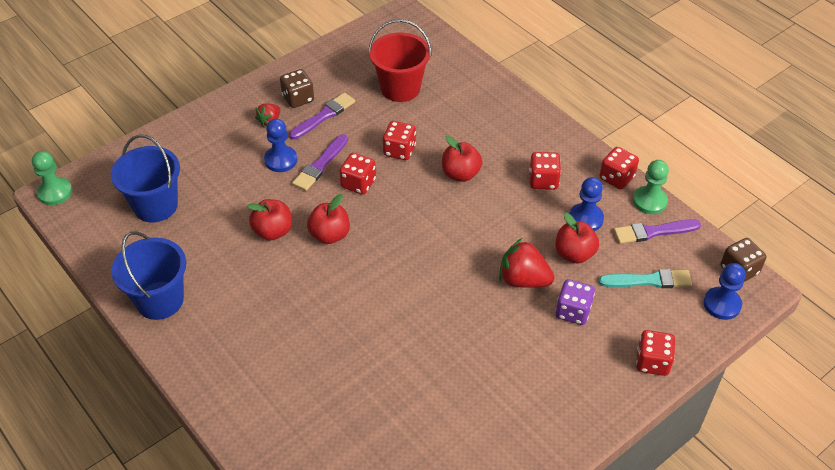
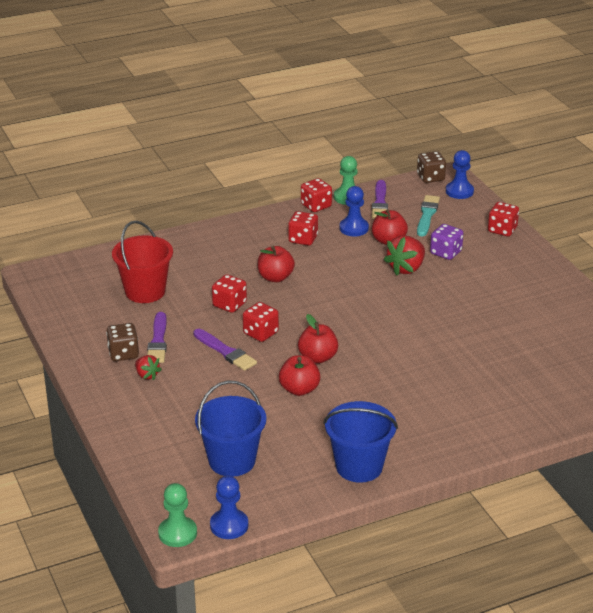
camera: 75 degrees left, 15 degrees down
(281, 160) = (206, 374): blue pawn -> blue pawn (229, 525)
(324, 116) = (158, 341): purple brush -> purple brush turned 150 degrees counterclockwise

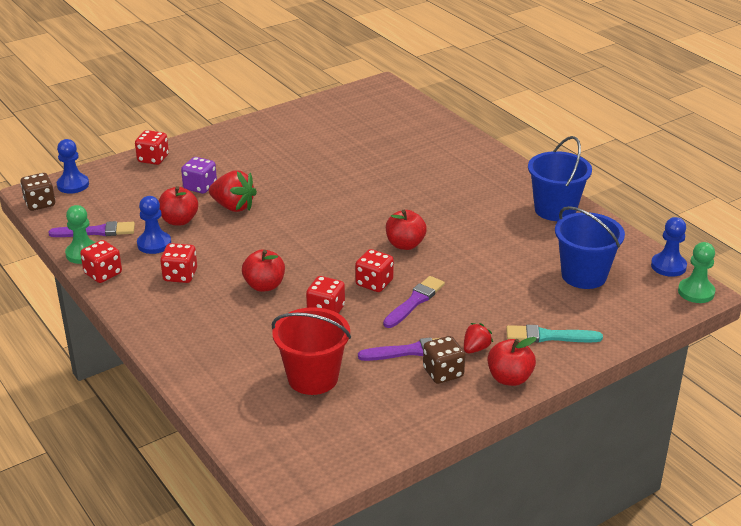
camera: 100 degrees left, 0 degrees up
(299, 389) = (460, 250): red apple -> red apple (509, 378)
(427, 215) = (124, 201): turquoise brush -> turquoise brush (549, 336)

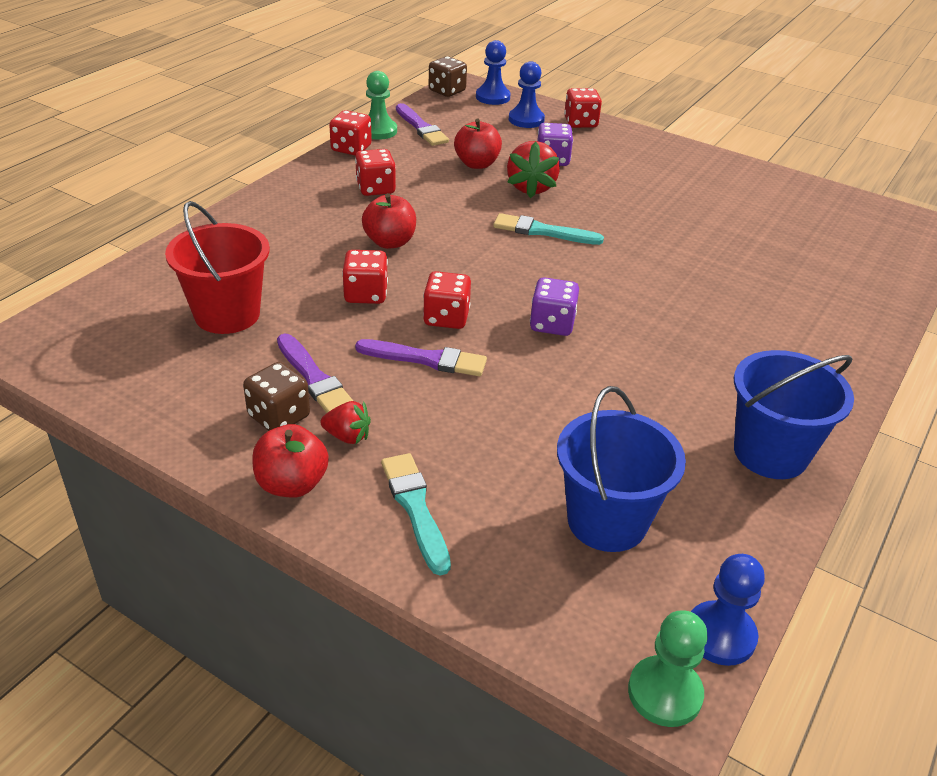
camera: 65 degrees right, 5 degrees up
(154, 244) = (422, 161): blue pawn -> blue pawn (526, 120)
(295, 218) = (543, 231): none -> turquoise brush
(405, 244) = (552, 324): red apple -> purple dice

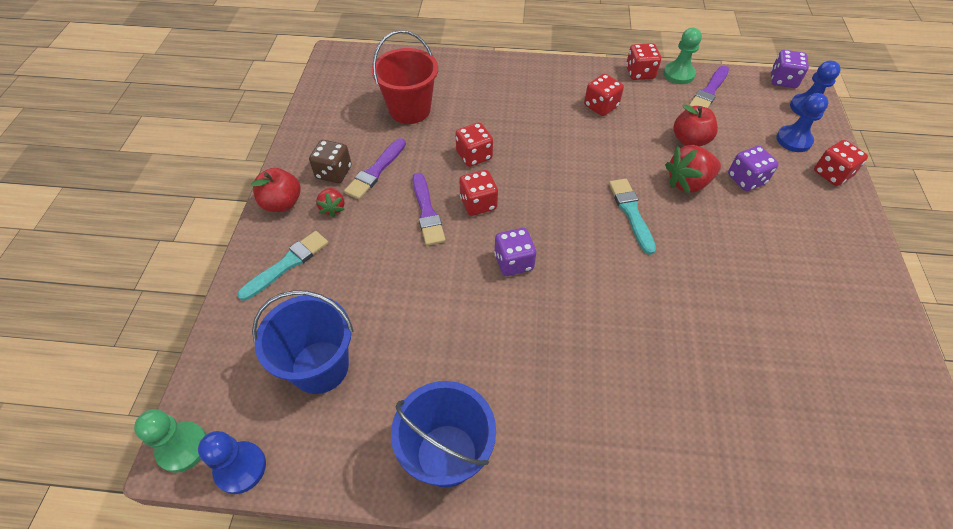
camera: 65 degrees right, 15 degrees up
(390, 242) = (542, 141): red apple -> none
(447, 91) = (783, 80): brown dice -> purple dice

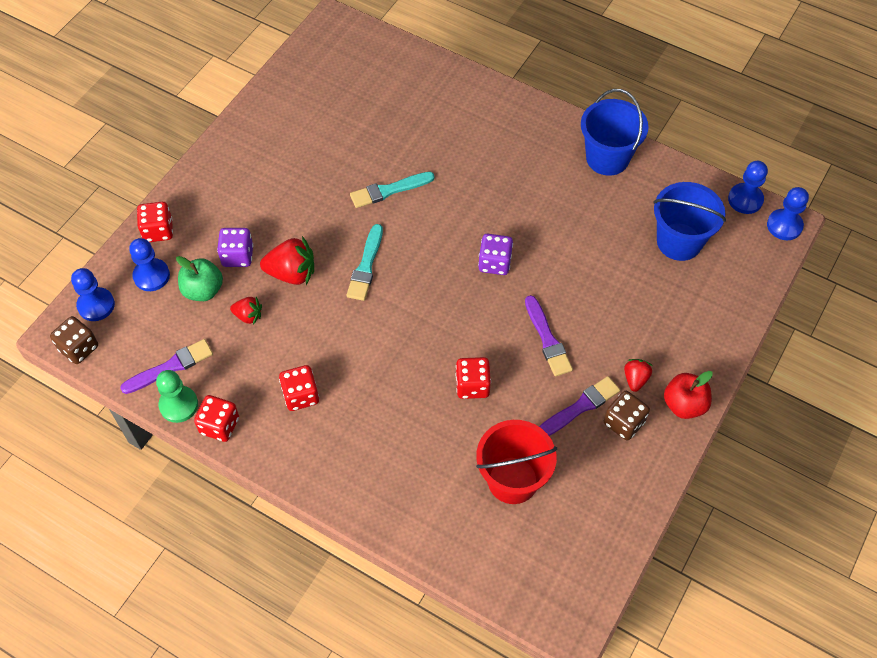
camera: 155 degrees left, 5 degrees up
(182, 447) = (784, 225): green pawn -> blue pawn
(287, 264) = (690, 336): turquoise brush -> turquoise brush (389, 190)
(427, 212) = (547, 339): purple brush -> purple brush turned 150 degrees clockwise
(478, 203) = (496, 329): red dice -> none
(690, 140) = (248, 316): red apple -> red strawberry
(743, 145) = (203, 290): none -> green apple
(783, 80) = (79, 348): purple dice -> brown dice

